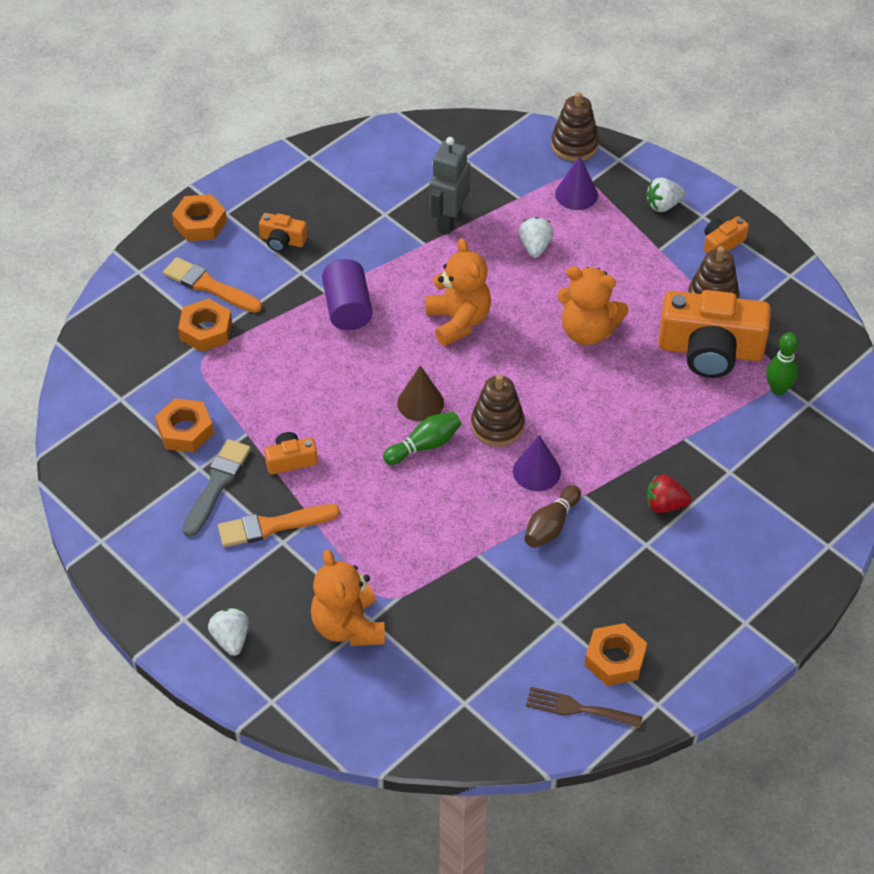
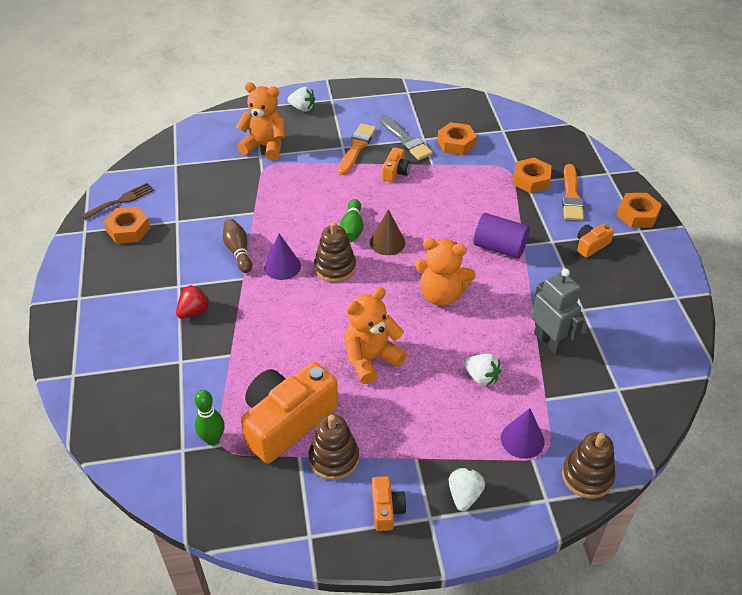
camera: 125 degrees right, 5 degrees down
(209, 286) = (571, 196): orange brush -> orange brush turned 120 degrees clockwise

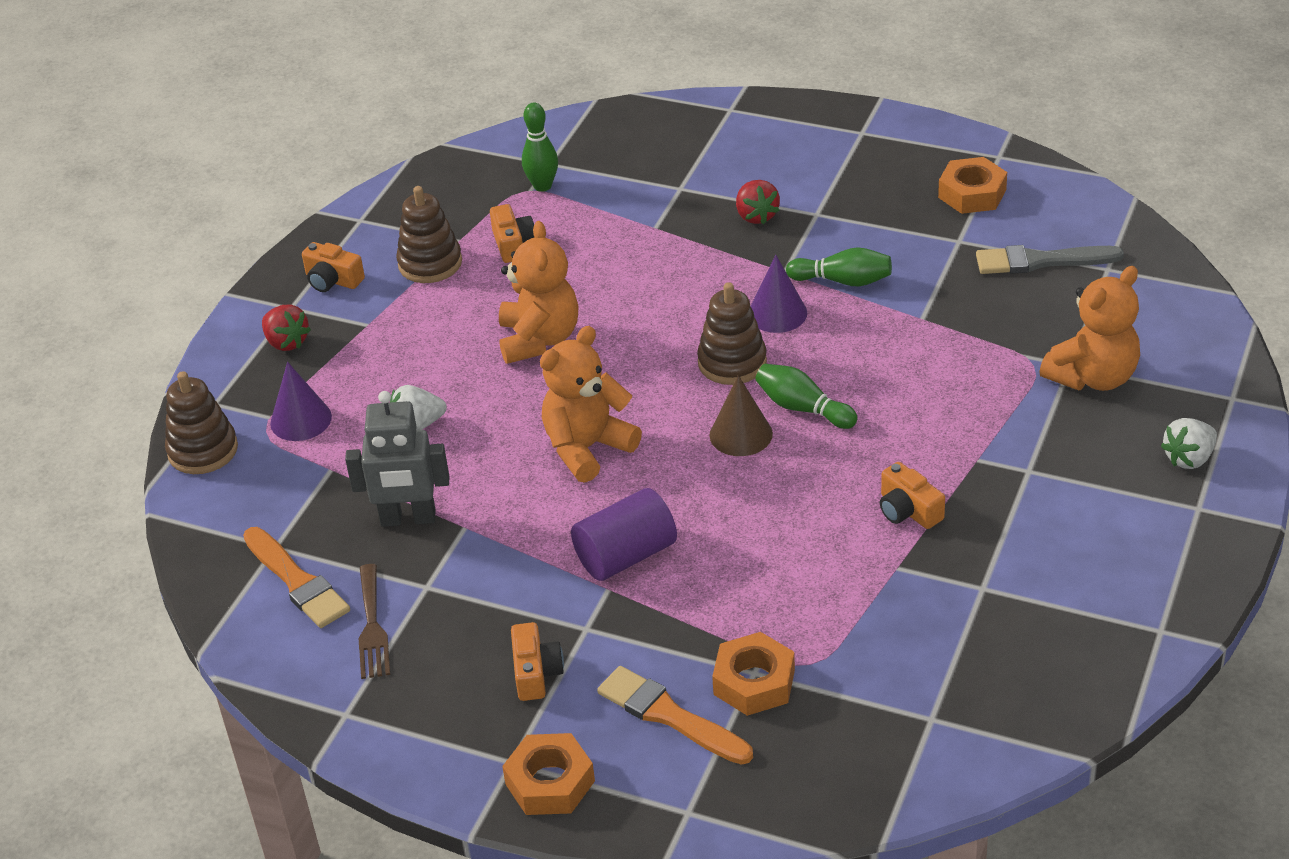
camera: 125 degrees right, 5 degrees down
(121, 201) = (1047, 199): brown fork -> brown fork (372, 627)
(238, 251) = (843, 281): brown bowling pin -> green bowling pin
(287, 421) = (513, 244): orange camera -> orange camera, size x0.46
(356, 147) = (1014, 487): orange brush -> orange brush (297, 581)
(405, 140) = (994, 560): grey brush -> grey brush (1041, 261)
(456, 143) = (936, 627): orange nut -> none
(464, 495) = (286, 342): white strawberry -> red strawberry

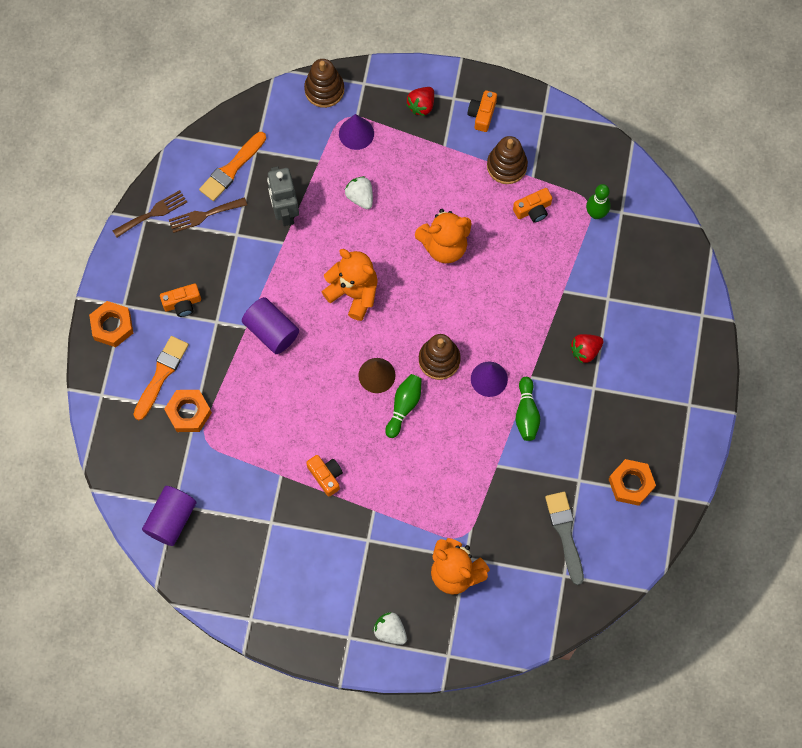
camera: 75 degrees right, 30 degrees up
(339, 701) = (153, 213): none -> brown fork
(908, 510) = (326, 476): orange camera -> orange camera turned 105 degrees clockwise
(960, 725) = (171, 519): none -> purple cylinder

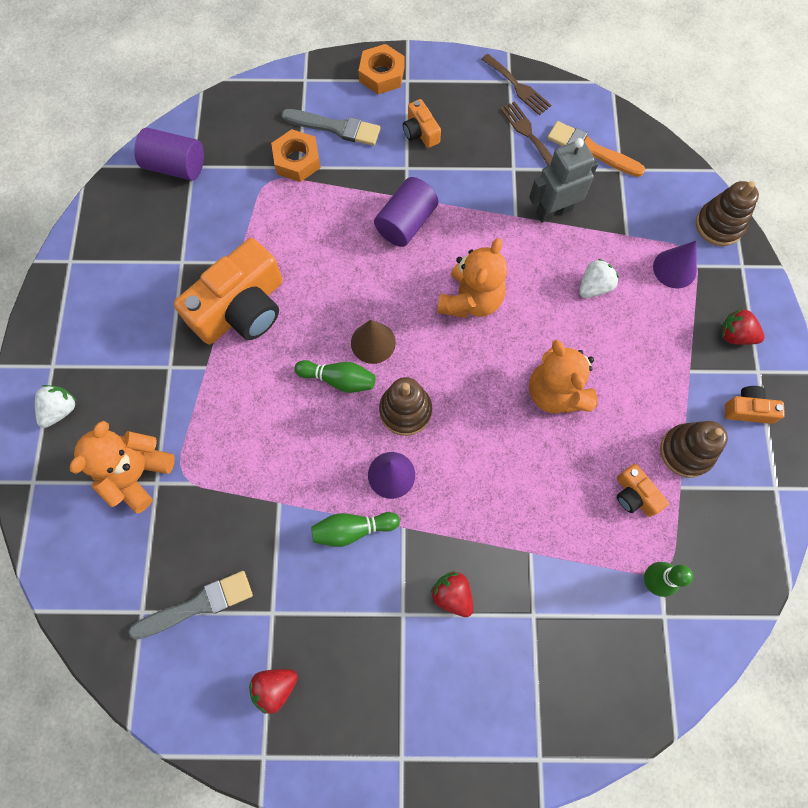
camera: 80 degrees right, 0 degrees up
(161, 375) = (336, 128): orange brush -> grey brush
(326, 476) = (241, 309): orange camera -> orange camera, size x2.18
(631, 484) = (275, 687): orange nut -> red strawberry

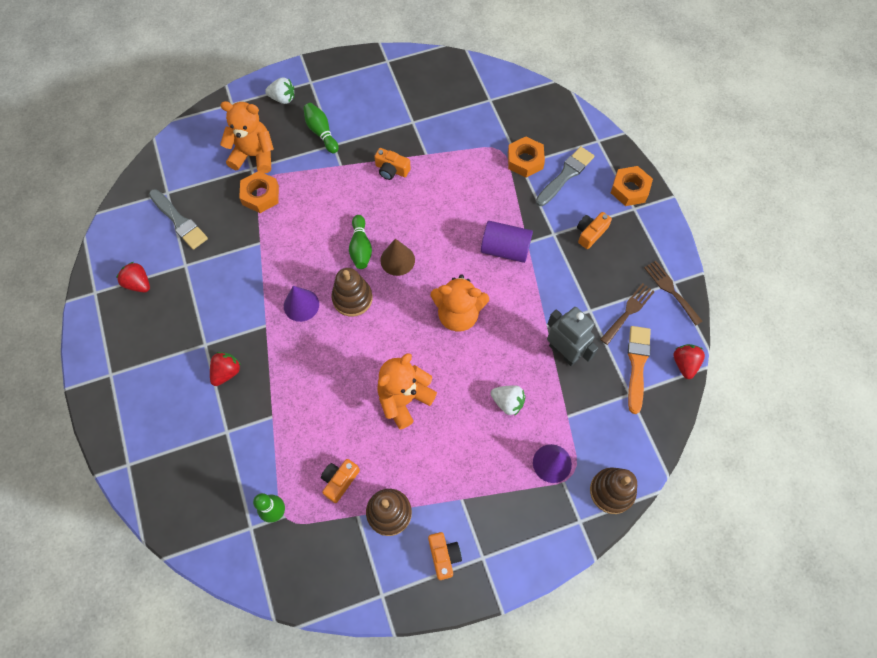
camera: 70 degrees right, 5 degrees down
(175, 166) = (485, 90): purple cylinder -> none
(206, 482) = (260, 195): none -> orange nut
(241, 309) = (391, 170): orange camera -> orange camera, size x0.46
(336, 128) = (565, 175): grey brush -> grey brush turned 135 degrees counterclockwise
(353, 529) = (254, 294): green bowling pin -> green bowling pin (321, 132)
(517, 87) = (671, 290): brown fork -> brown fork turned 120 degrees clockwise
(735, 335) = (509, 530): red strawberry -> red strawberry (684, 364)

